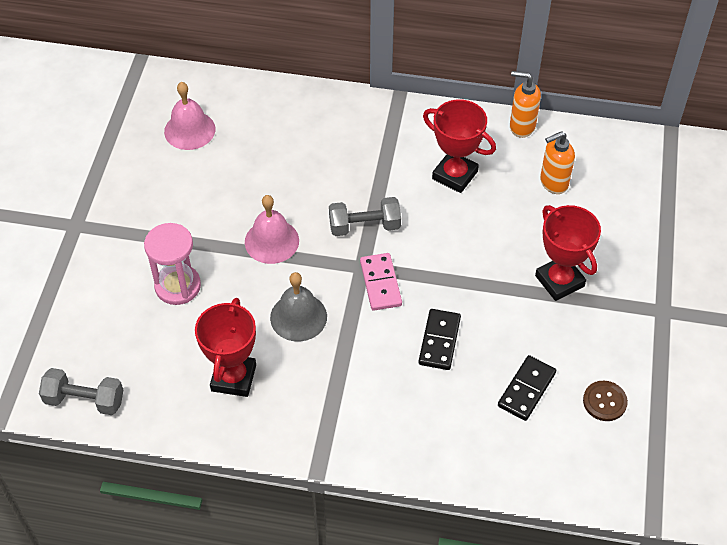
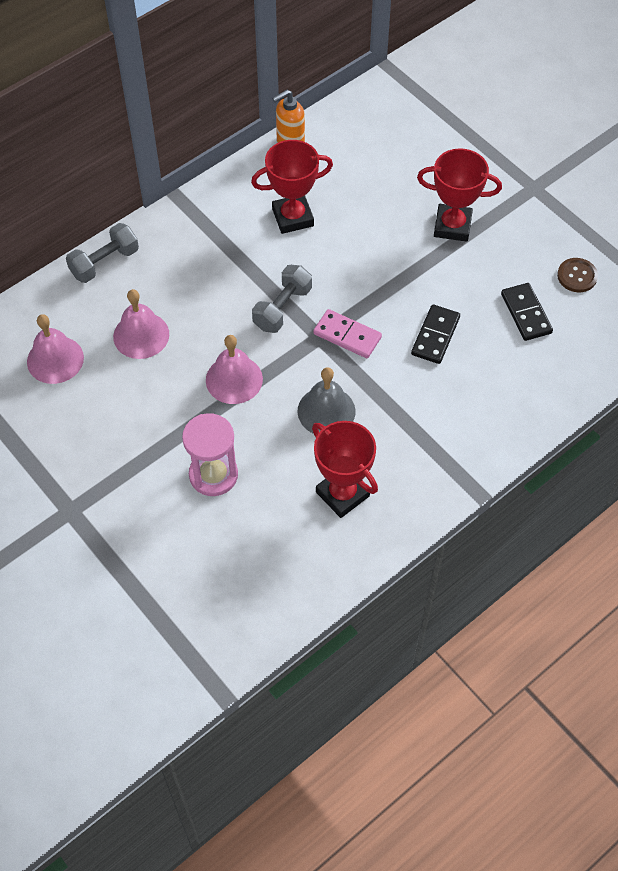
camera: 50 degrees left, 5 degrees up
(84, 400) = (264, 617): grey dumbbell -> grey dumbbell (105, 263)
(256, 162) = (141, 335): none -> pink bell
(439, 341) = (435, 336): black domino -> black domino turned 60 degrees clockwise
(553, 183) = (362, 165): orange soap dispenser -> none

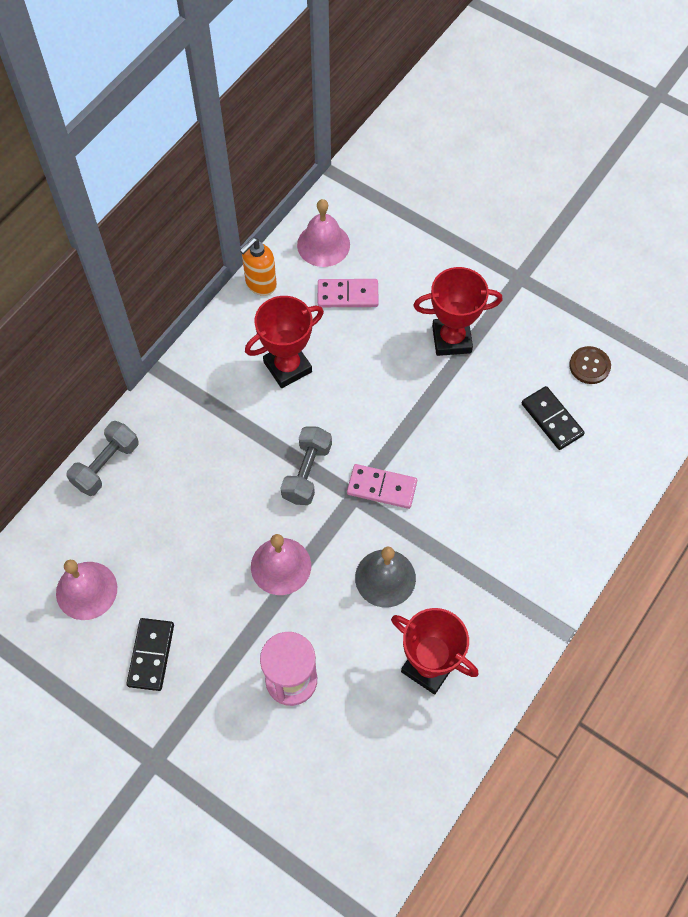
camera: 15 degrees left, 5 degrees up
(141, 335) = (169, 539): pink bell -> pink bell (323, 244)
(367, 169) = (347, 295): none -> pink domino
(435, 336) = (470, 466): black domino -> black domino (151, 655)

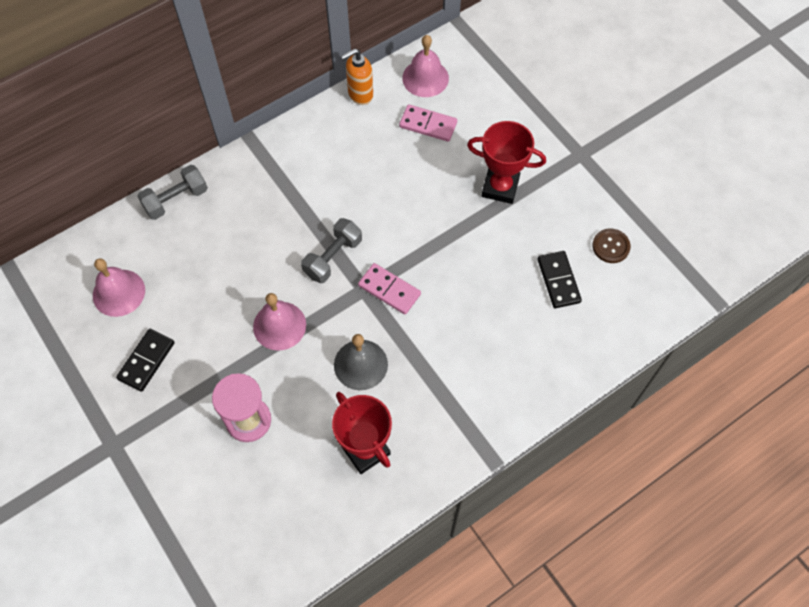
camera: 20 degrees right, 0 degrees up
(287, 367) = (353, 167): red trophy -> none

